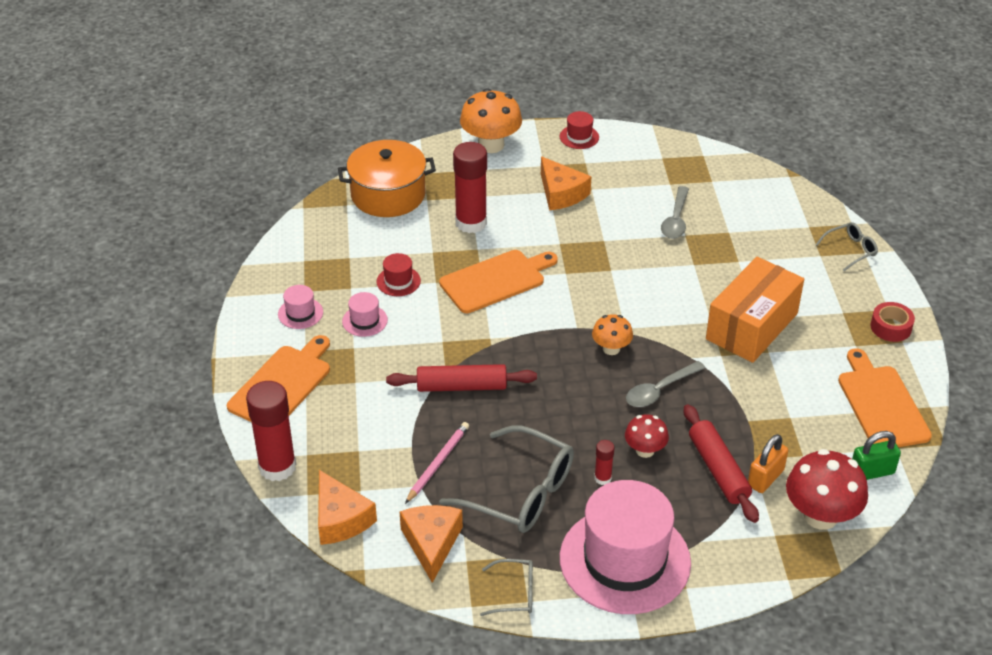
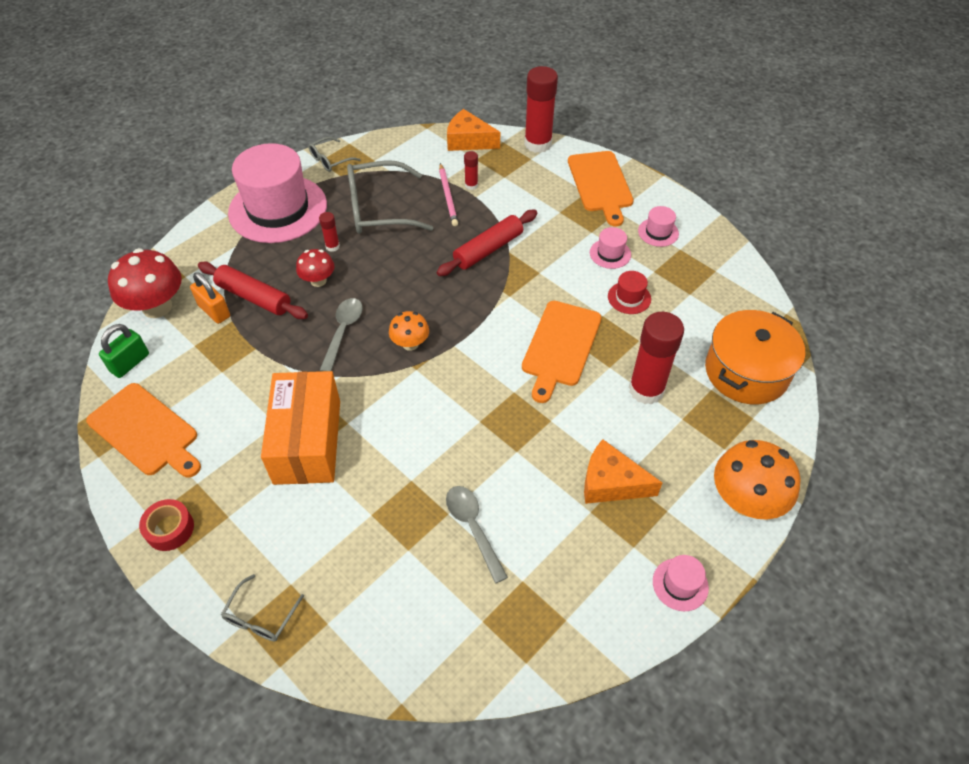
camera: 140 degrees right, 10 degrees up
(401, 461) = (471, 185): none -> red glue stick
(431, 543) = (403, 157): orange cheese -> none
(579, 137) = (680, 584): red hat -> pink hat
(765, 478) = (214, 311): orange padlock -> orange padlock turned 45 degrees counterclockwise

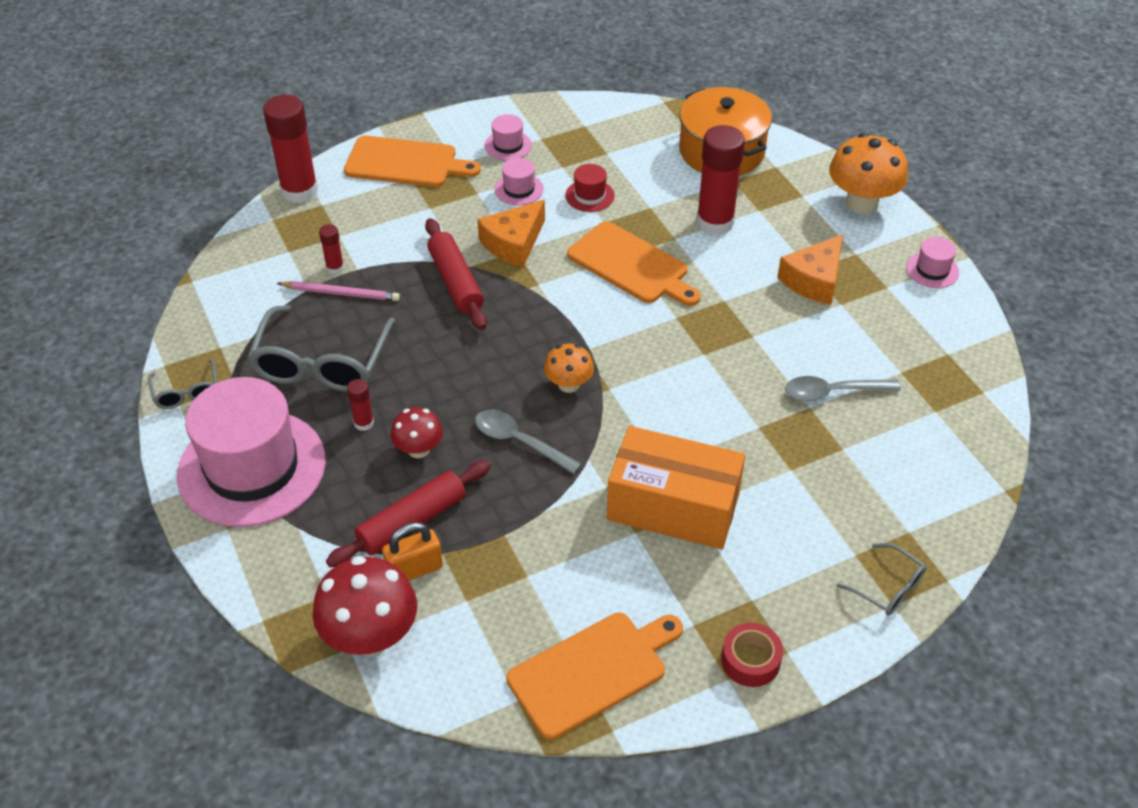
camera: 70 degrees left, 5 degrees down
(130, 363) = (463, 679): green padlock -> none
(468, 141) = (248, 249): orange cheese -> orange cheese (514, 243)

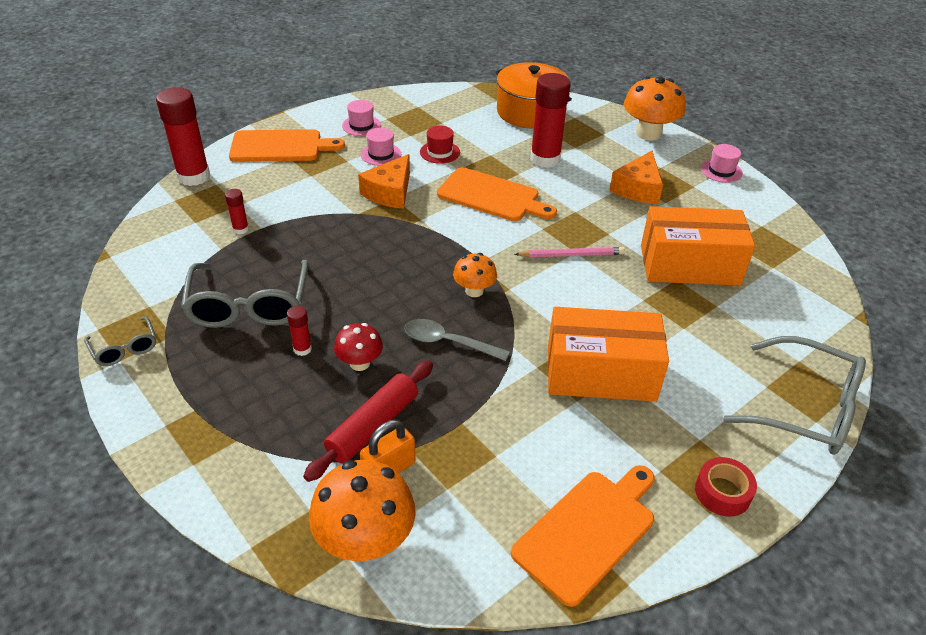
camera: 15 degrees left, 5 degrees down
(252, 468) = (205, 404): pink hat -> none
(341, 293) = (251, 248): pink pencil -> pink pencil (571, 255)
(370, 636) = (365, 540): red mushroom -> orange mushroom
(455, 282) = (350, 226): red rolling pin -> none
(833, 392) = (689, 265): grey spoon -> orange box
(887, 587) = (804, 408): grey glasses -> grey glasses, size x1.99

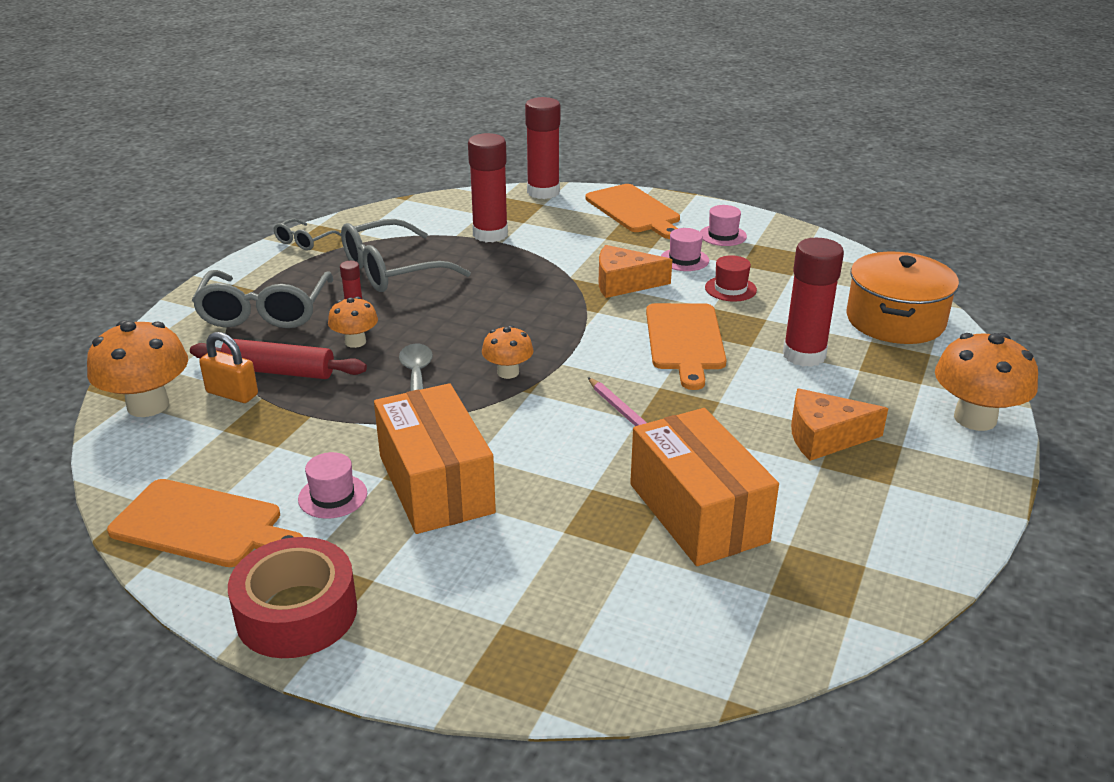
camera: 65 degrees right, 10 degrees down
(240, 229) = (490, 234): red glue stick -> red glue stick, size x2.18
(360, 363) = (355, 342): red mushroom -> orange mushroom
(721, 171) = (964, 502): pink hat -> pink hat (332, 496)
(722, 492) = (297, 612): red tape -> red tape, size x1.73
(804, 408) = (483, 666): grey glasses -> grey glasses (265, 311)

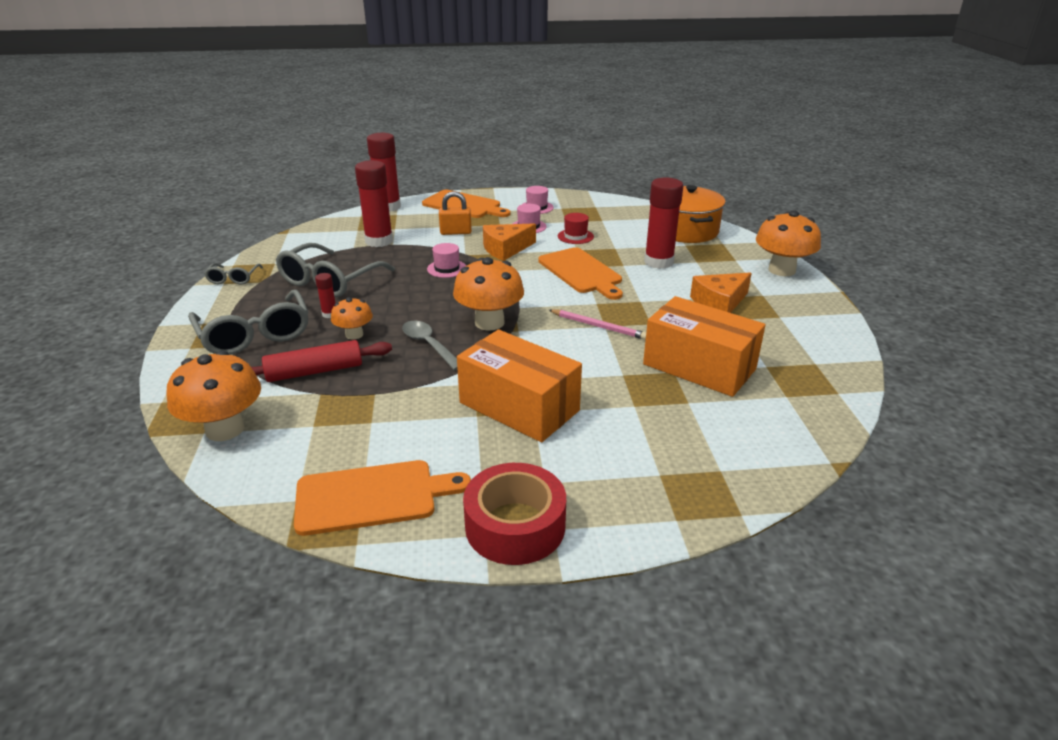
camera: 30 degrees left, 0 degrees up
(232, 393) = (292, 398): orange padlock -> orange padlock (455, 232)
(332, 496) = (453, 440): pink hat -> pink hat (447, 269)
(508, 372) = (489, 322): orange mushroom -> orange mushroom, size x1.75

